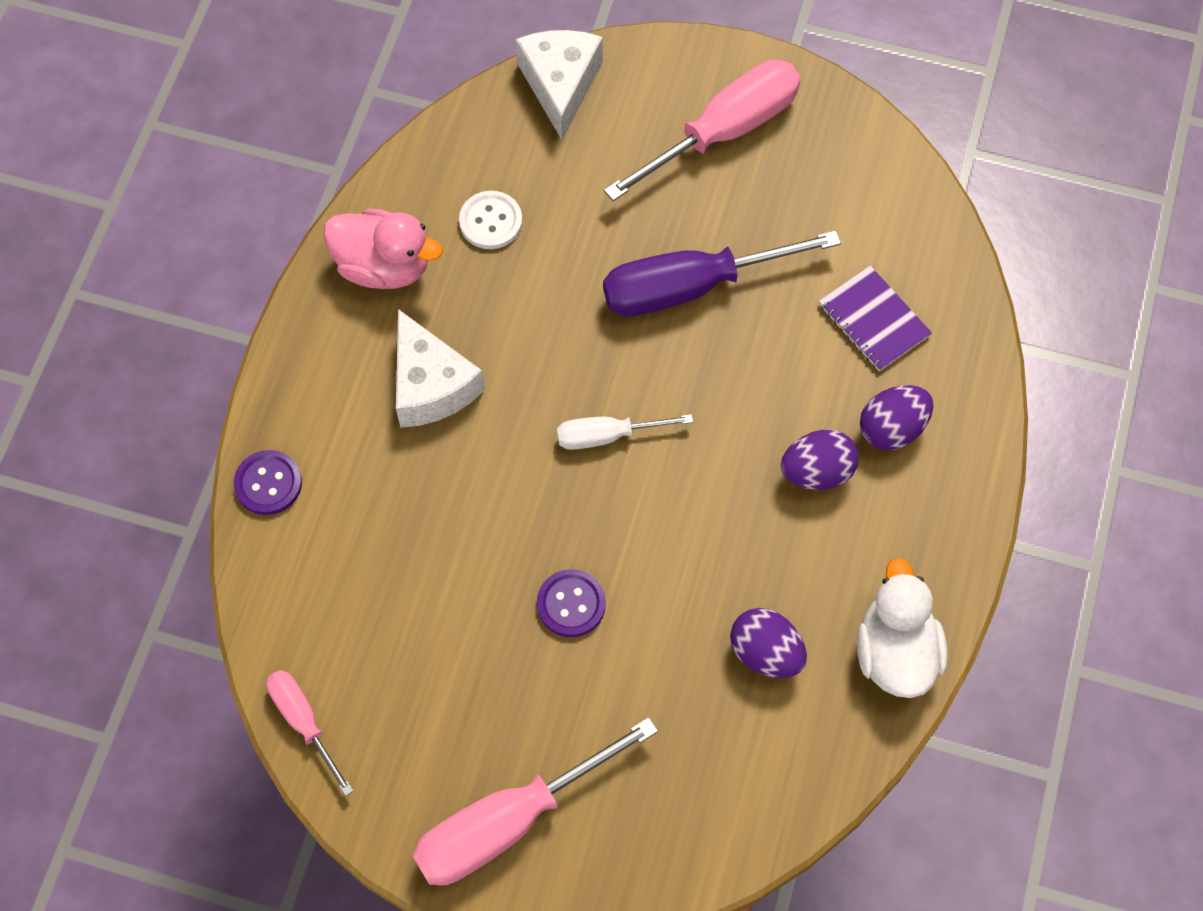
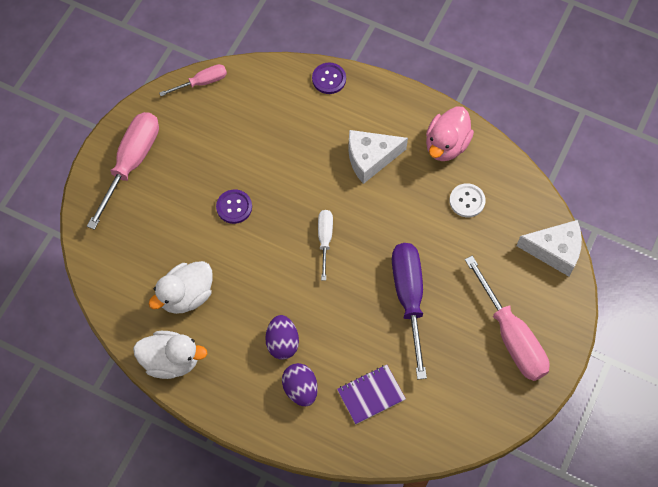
camera: 100 degrees right, 0 degrees up
(510, 821) = (131, 163): pink screwdriver -> pink screwdriver turned 45 degrees clockwise
(765, 653) = (186, 295): purple egg -> white duck

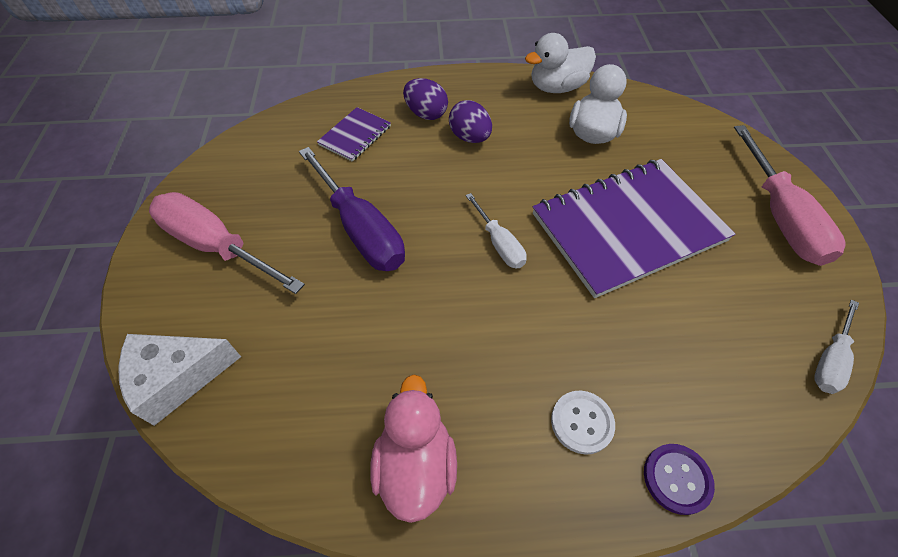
camera: 150 degrees right, 10 degrees down
(202, 82) = (829, 359): pink screwdriver -> white screwdriver
(234, 207) = (627, 227): purple button -> purple notebook
(370, 158) = (516, 375): white cheese -> none
(467, 201) = (340, 385): white button -> white button (582, 422)

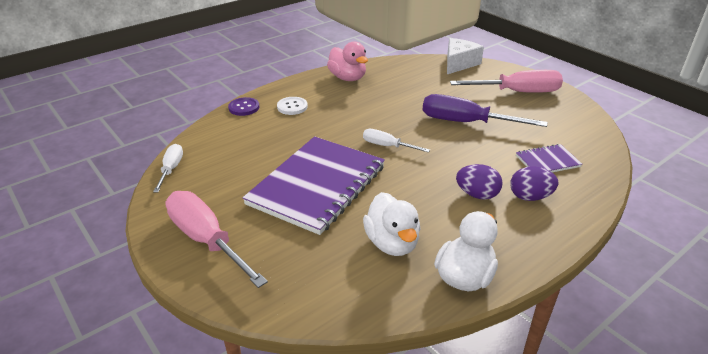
camera: 145 degrees right, 20 degrees down
(355, 135) = (547, 161): purple notebook -> purple notebook turned 75 degrees clockwise

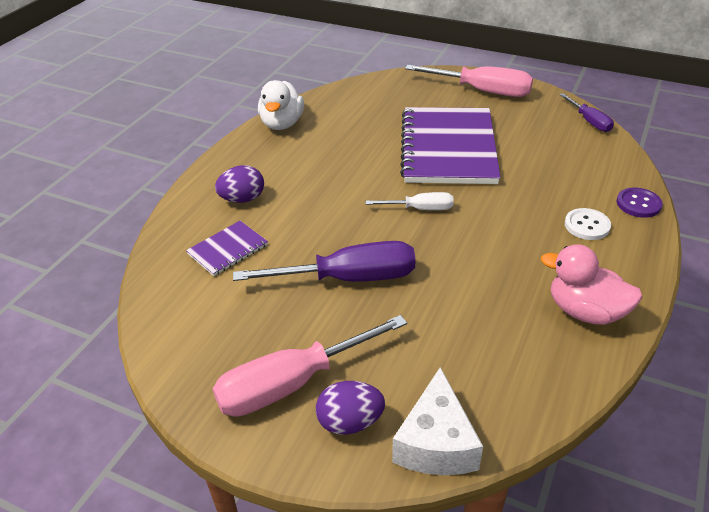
camera: 155 degrees right, 5 degrees up
(171, 169) = (589, 121): white screwdriver -> purple screwdriver
(392, 243) = (348, 127): white duck -> none
(477, 195) = (295, 185): purple egg -> purple egg (350, 422)

